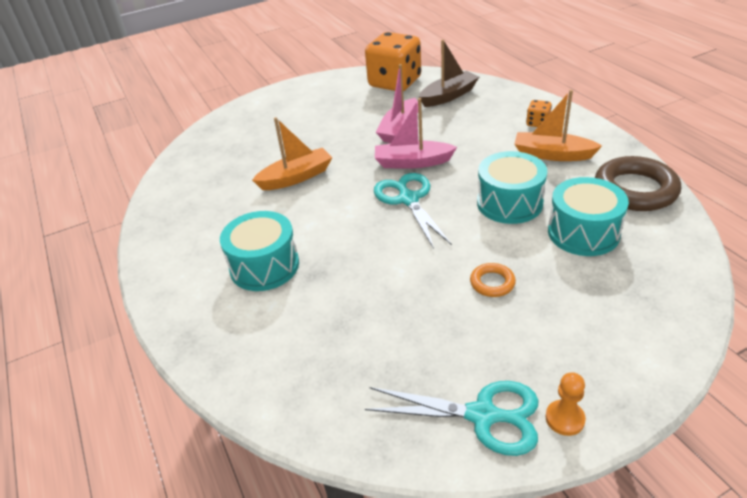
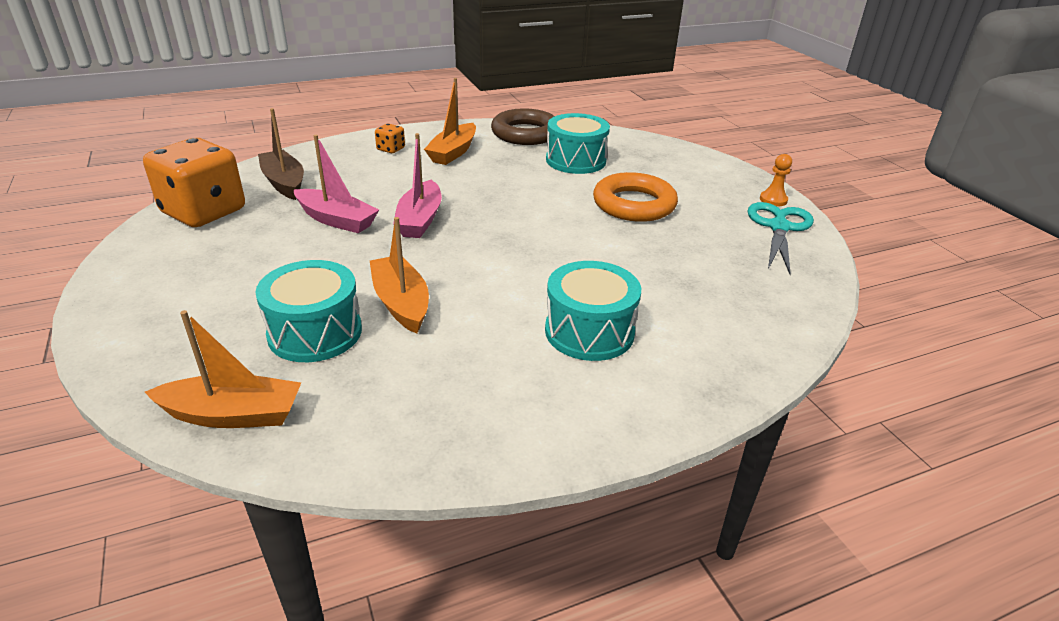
camera: 90 degrees left, 5 degrees down
(196, 149) = (233, 414): none -> orange boat
(408, 199) = (493, 229): turquoise scissors -> none
(492, 283) = (634, 204): orange ring -> orange ring, size x2.07
(509, 203) = (522, 181): turquoise drum -> turquoise drum (315, 332)

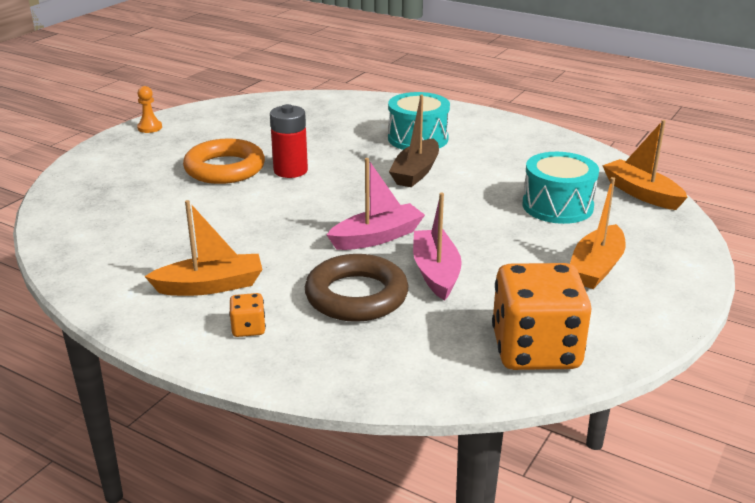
camera: 125 degrees left, 5 degrees down
(284, 183) = (419, 345): brown boat -> brown boat (416, 172)
(401, 303) = (486, 195): orange boat -> orange boat (596, 267)
(525, 133) = (101, 267): brown ring -> brown ring (356, 296)
(576, 160) = (154, 216): turquoise drum -> none
(593, 229) = (290, 170): none -> red battery
(779, 227) = (200, 119): turquoise scissors -> none

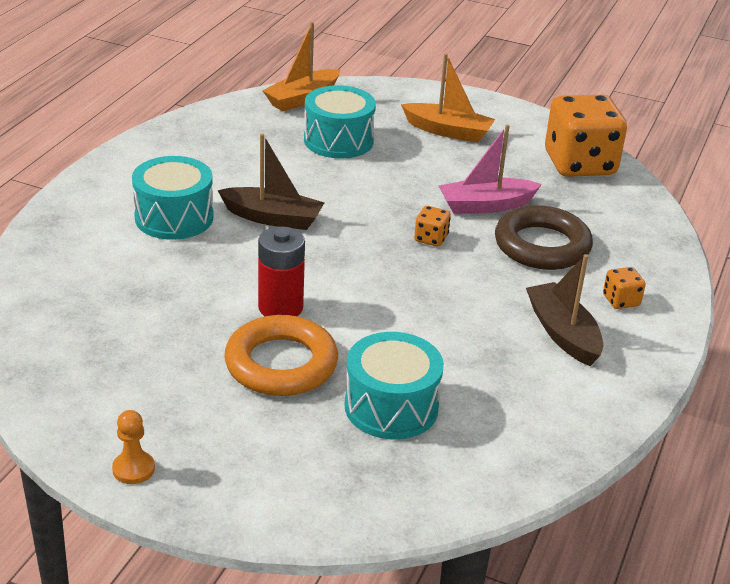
camera: 100 degrees left, 5 degrees up
(158, 202) = (391, 407): none -> turquoise drum
(210, 286) = (563, 333): orange boat -> brown boat
(377, 237) = (431, 238): pink boat -> orange dice

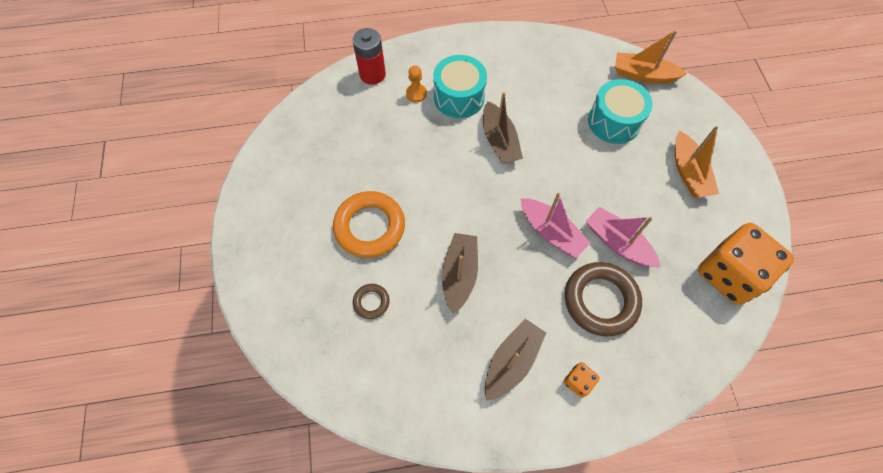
camera: 60 degrees right, 30 degrees up
(133, 469) = (247, 214): orange pawn -> orange pawn (416, 94)
(280, 308) = (418, 197): red battery -> red battery (372, 74)
(391, 407) = (371, 302): turquoise drum -> brown ring
(421, 322) = (459, 274): none -> brown boat
(431, 238) = (551, 232): orange dice -> pink boat

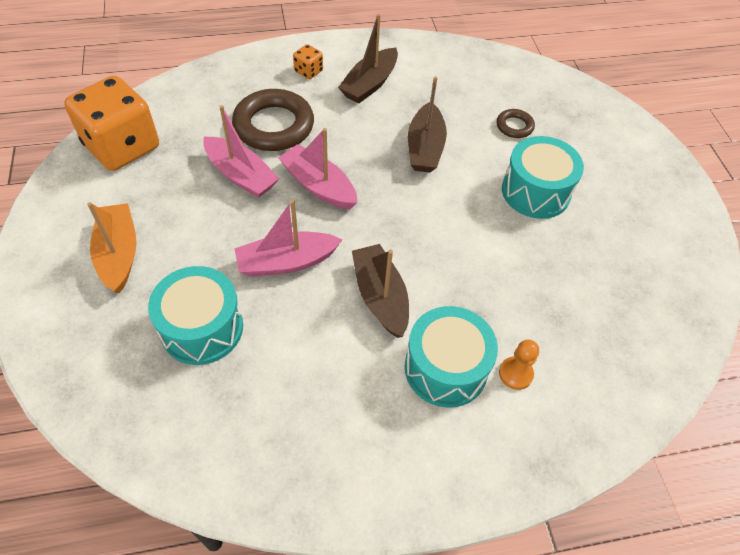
camera: 175 degrees right, 10 degrees down
(370, 227) = (535, 192): orange ring -> turquoise drum
(372, 74) = (597, 410): red battery -> none
(567, 166) = (286, 262): none -> pink boat
(643, 75) = (124, 416): orange boat -> none

